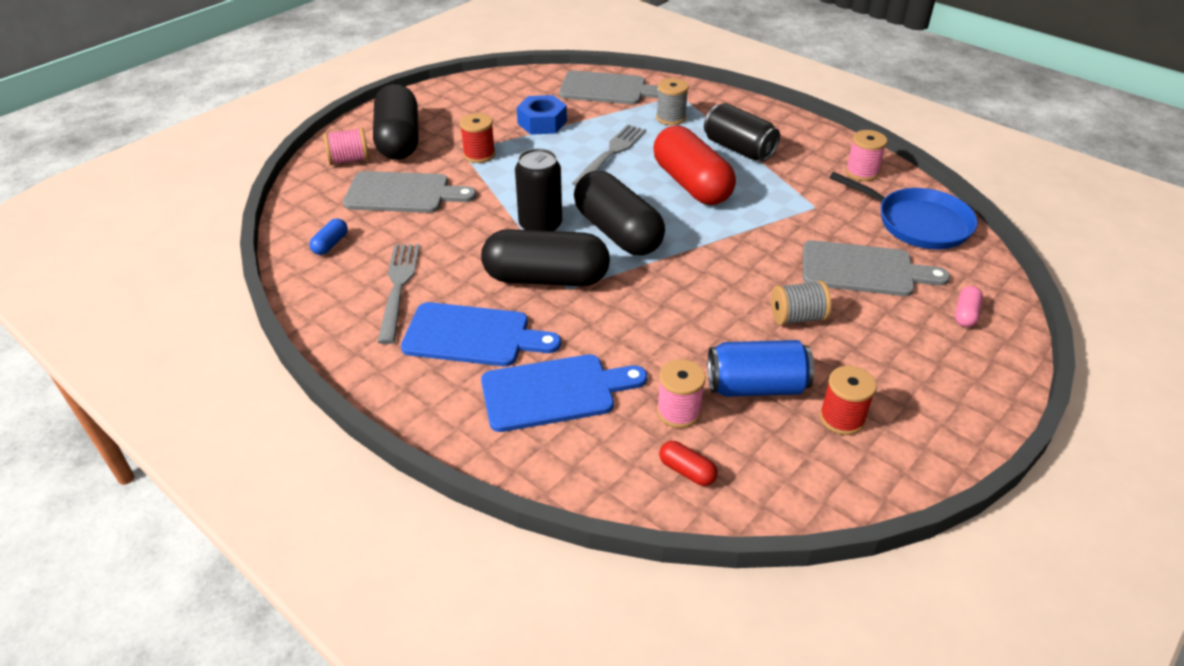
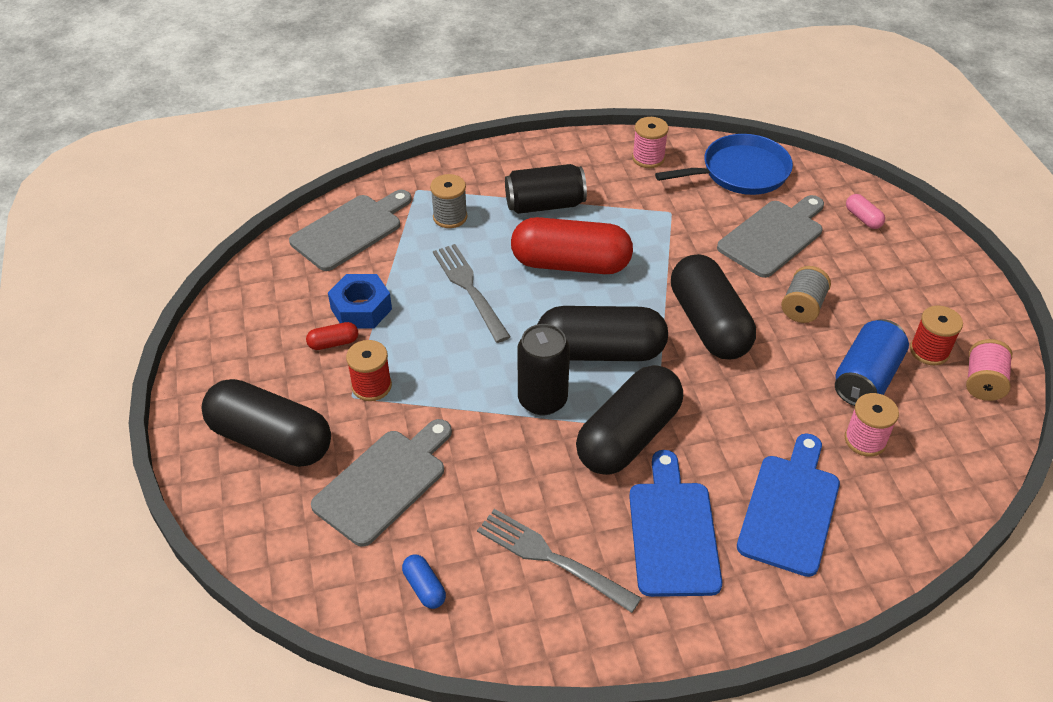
camera: 55 degrees left, 5 degrees up
(349, 160) = (267, 503): pink spool -> pink spool (983, 382)
(473, 336) = (673, 532): blue cutting board -> blue cutting board turned 45 degrees counterclockwise
(687, 471) = (933, 471): red capsule -> red capsule (333, 343)
(711, 273) = (708, 324): none -> black capsule

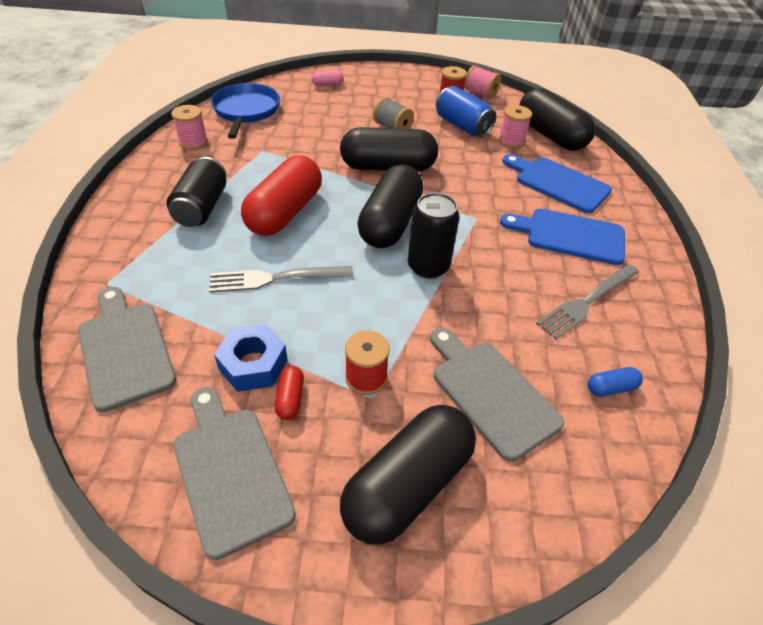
camera: 75 degrees left, 0 degrees up
(450, 217) = (168, 269): grey spool -> none
(628, 436) = (480, 232): black capsule -> black capsule (550, 135)
(773, 236) = (320, 118): grey cutting board -> grey cutting board (230, 471)

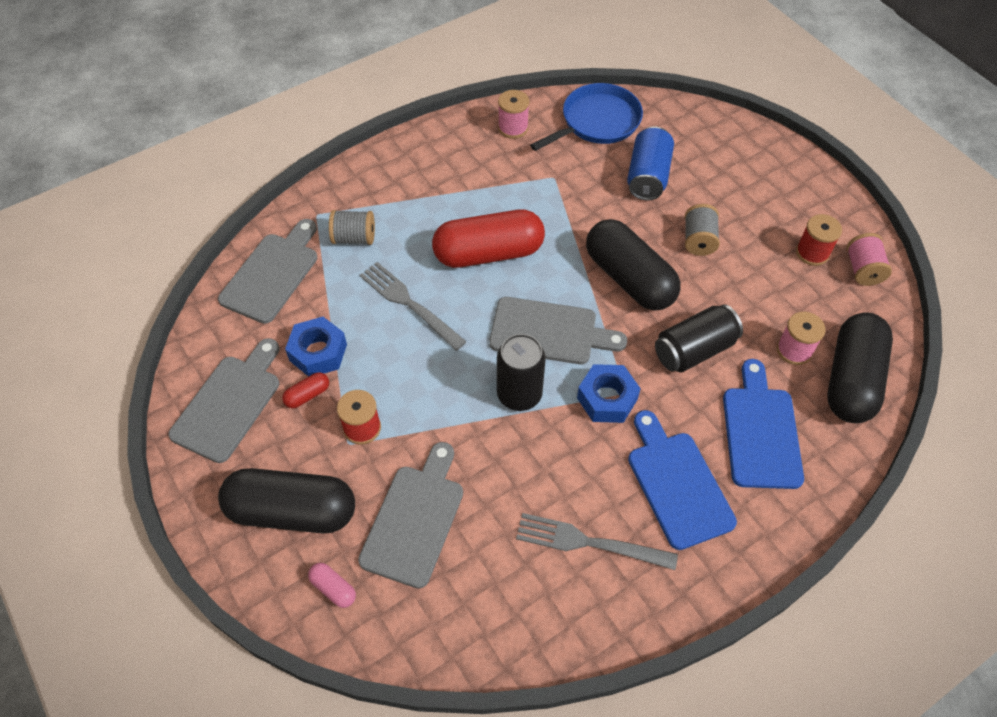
camera: 55 degrees right, 10 degrees up
(166, 274) = (354, 238): none -> grey spool
(202, 207) = (441, 199): black can -> black can (694, 350)
(327, 84) = (714, 141): pink capsule -> pink capsule (333, 588)
(390, 223) = (549, 332): black capsule -> grey cutting board
(462, 126) = (773, 292): blue can -> blue can (647, 176)
(474, 228) = (607, 399): none -> blue nut
(611, 388) = (493, 608): blue capsule -> none

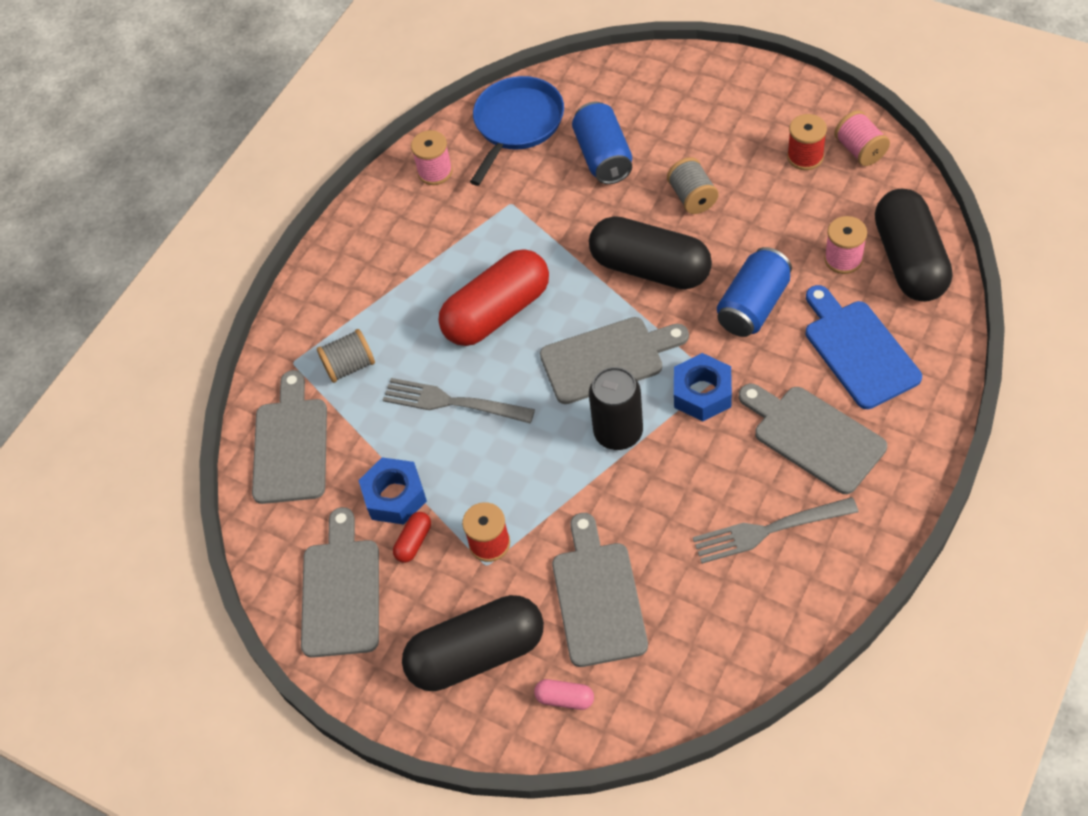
camera: 20 degrees left, 0 degrees up
(677, 484) = (814, 436): blue cutting board -> grey cutting board
(694, 350) = (753, 306): black can -> blue can

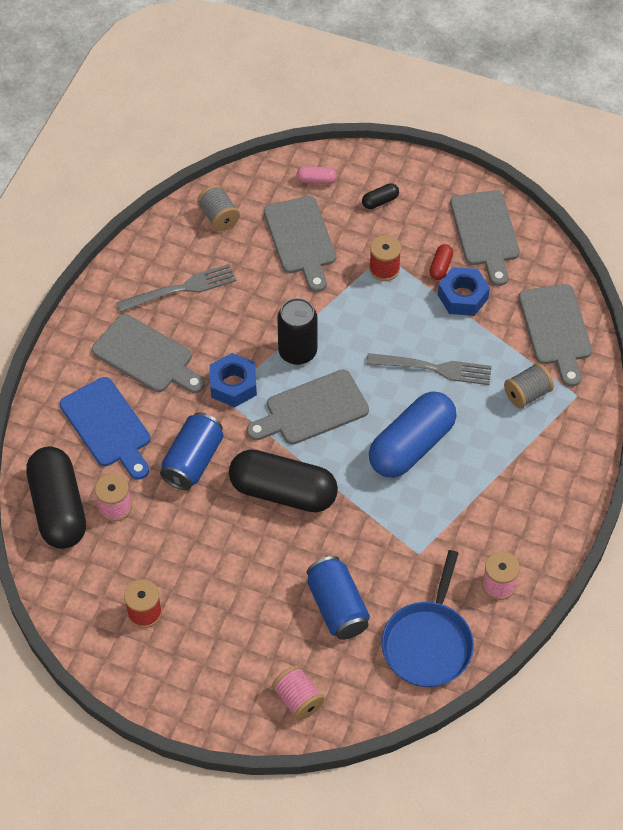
camera: 165 degrees right, 0 degrees up
(476, 654) = (380, 201): black capsule -> black capsule, size x0.40
(497, 312) = (411, 446): red capsule -> blue capsule
(692, 197) = (249, 565): grey spool -> grey spool (219, 217)
(860, 150) = (92, 621): pink spool -> pink spool (298, 699)

